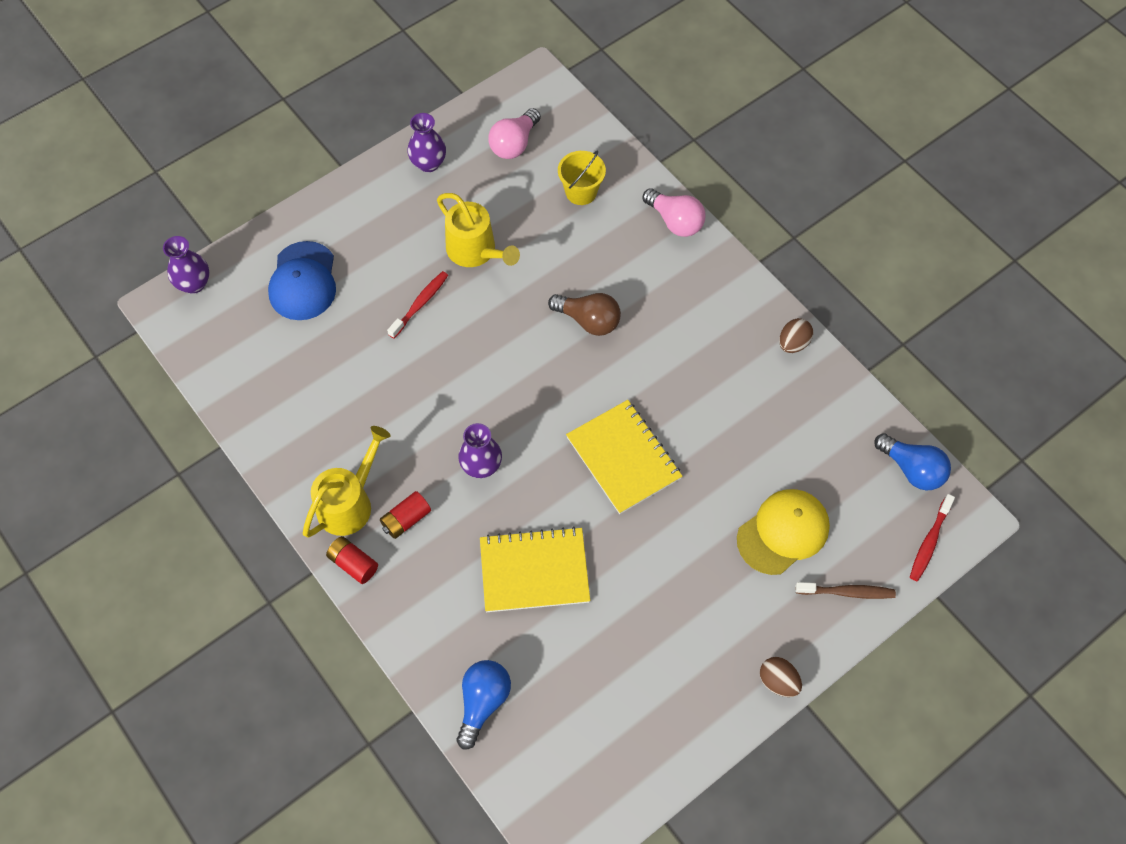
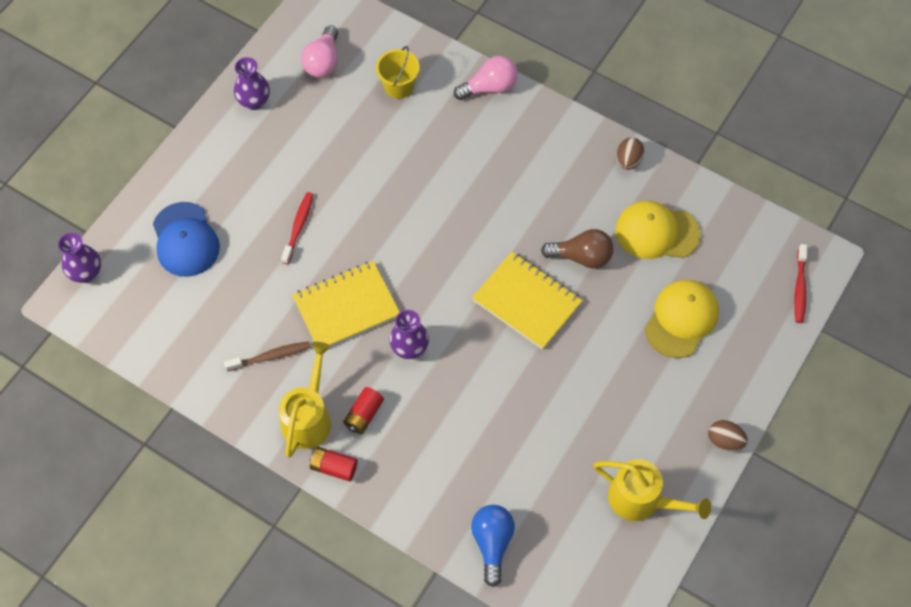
camera: 20 degrees left, 0 degrees up
(476, 251) = (328, 166): yellow watering can -> yellow watering can (642, 500)
(534, 571) = (491, 421): yellow notebook -> yellow notebook (346, 307)
(588, 320) = (450, 195): brown light bulb -> brown light bulb (581, 257)
(675, 221) = (489, 87): pink light bulb -> pink light bulb turned 45 degrees counterclockwise
(793, 429) = (657, 232): none -> yellow cap
(847, 592) = (751, 350): brown toothbrush -> brown toothbrush (270, 356)
(912, 469) = (763, 234): blue light bulb -> none

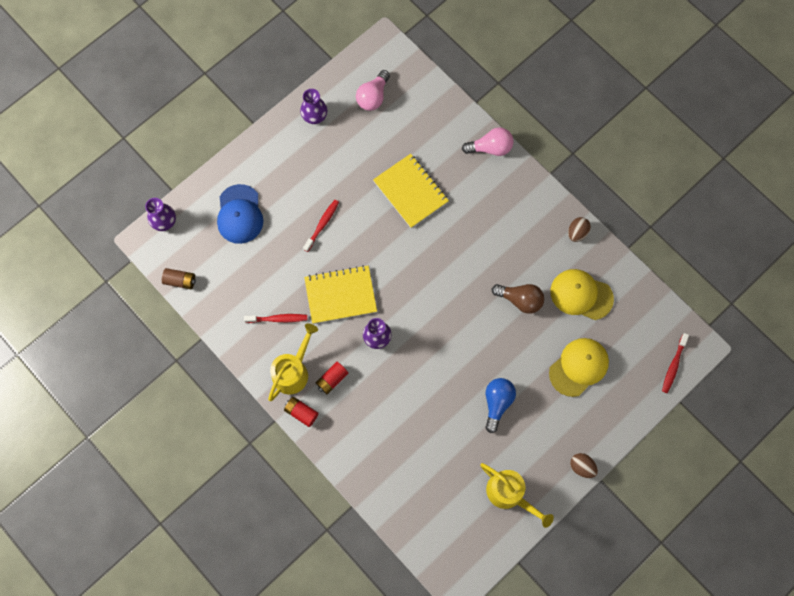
camera: 15 degrees right, 10 degrees up
(125, 341) = (180, 281): none -> brown battery
(270, 356) = (278, 319): brown toothbrush -> red toothbrush
(399, 86) = (423, 130): yellow bucket -> none
(492, 543) = (396, 497): blue light bulb -> blue light bulb (497, 403)
(526, 302) = (470, 324): yellow notebook -> yellow notebook (410, 192)

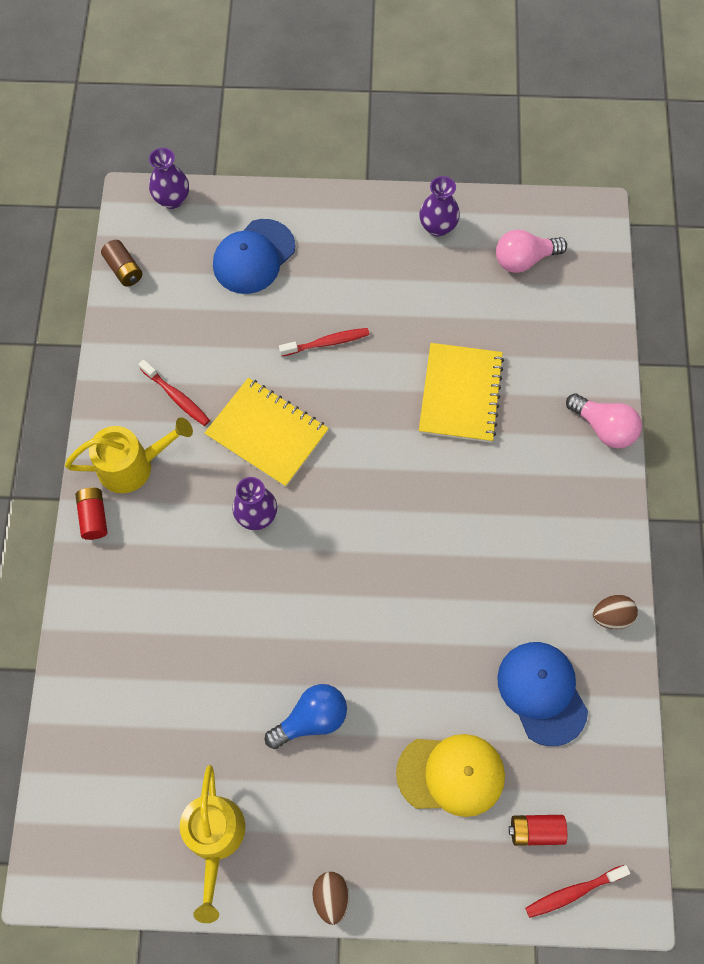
camera: 45 degrees right, 5 degrees down
(332, 379) = (162, 513): red battery -> red battery (535, 830)
(520, 300) = (461, 628): brown light bulb -> none
(581, 295) = (542, 693): yellow cap -> blue cap

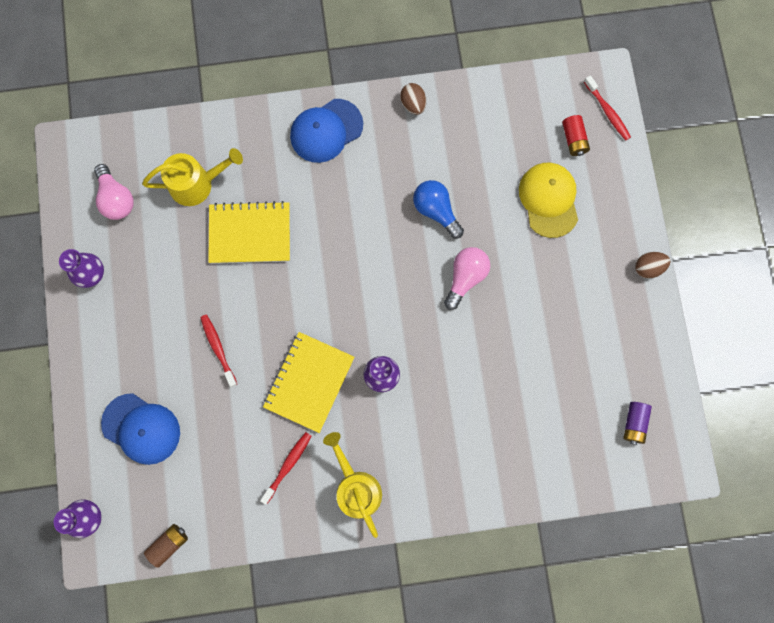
camera: 100 degrees left, 10 degrees up
(94, 517) = (406, 509): red battery -> none
(124, 823) = (634, 423): none -> purple battery
(214, 839) = (629, 355): yellow watering can -> yellow watering can (197, 184)
(311, 719) = (531, 303): blue light bulb -> blue light bulb (436, 211)
(542, 693) = (478, 146): blue cap -> blue cap (326, 131)
(603, 428) = (263, 122): pink light bulb -> pink light bulb (465, 277)

